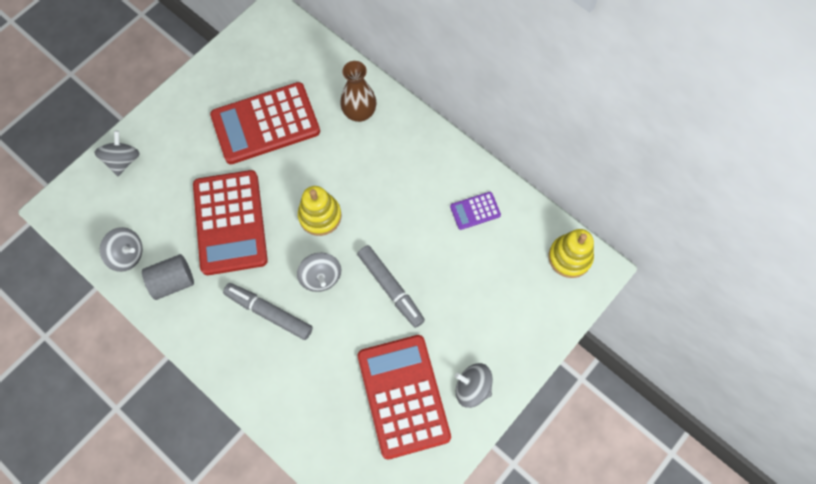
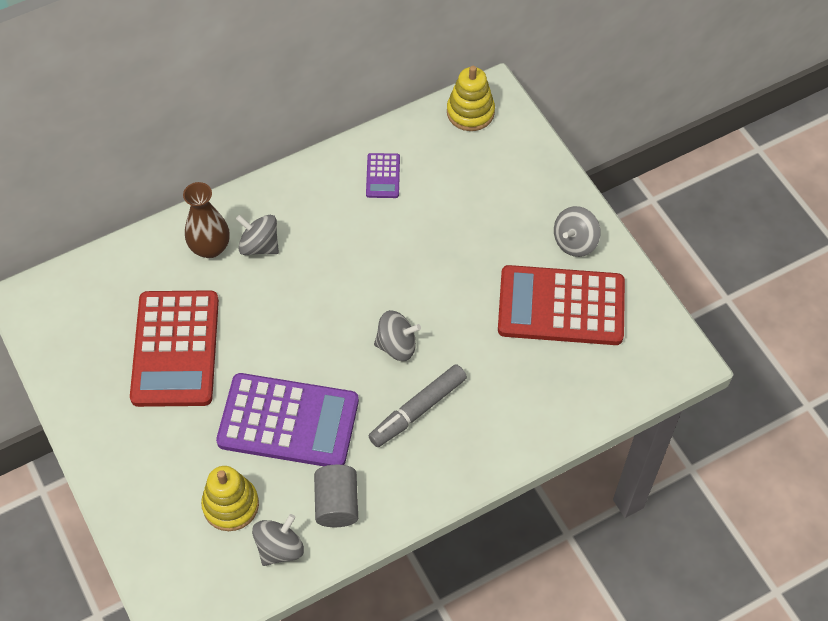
camera: 70 degrees left, 10 degrees down
(123, 160) = (146, 524): grey spinning top -> grey spinning top (259, 245)
(230, 222) = (288, 421): red calculator -> purple calculator
(320, 216) = (322, 325): yellow stacking toy -> yellow stacking toy (231, 505)
(390, 288) = (438, 282): grey marker -> none

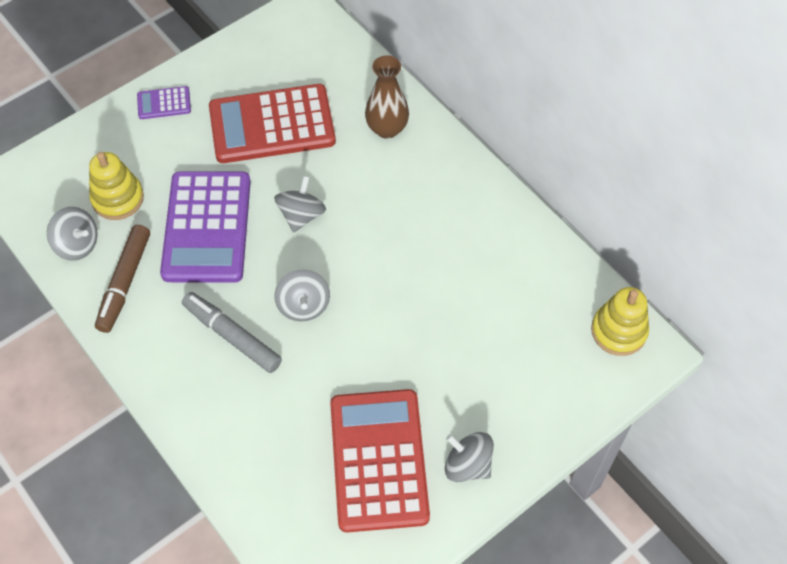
camera: 80 degrees right, 0 degrees up
(259, 245) = (398, 167): grey spinning top -> grey spinning top (301, 215)
(337, 503) = (124, 282): grey cylinder -> brown marker
(383, 176) = (508, 259): purple calculator -> purple calculator (164, 103)

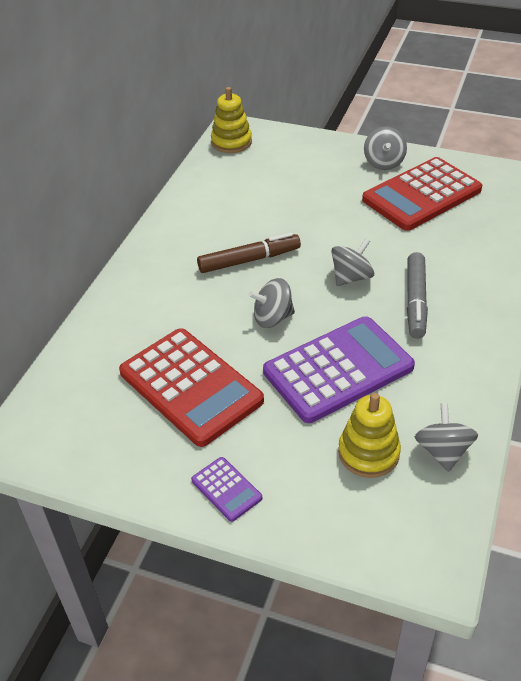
camera: 120 degrees left, 15 degrees down
(124, 282) = (441, 392): brown marker -> brown marker (249, 260)
(387, 129) = (139, 310): brown vase -> none

